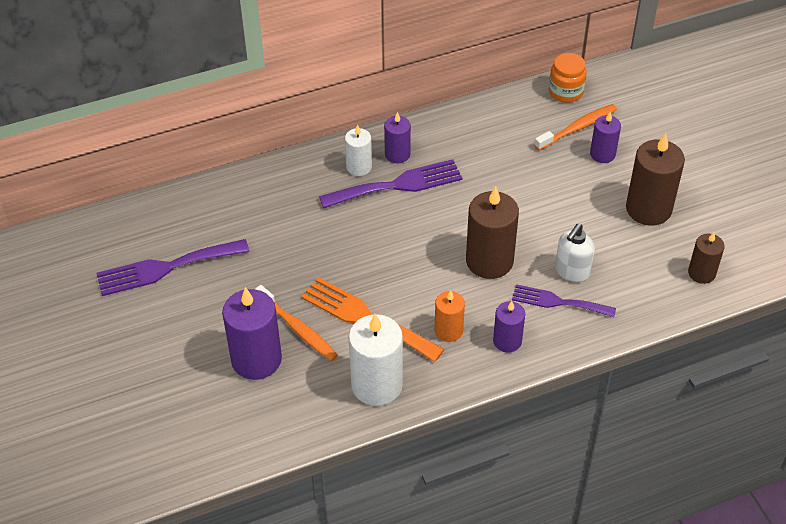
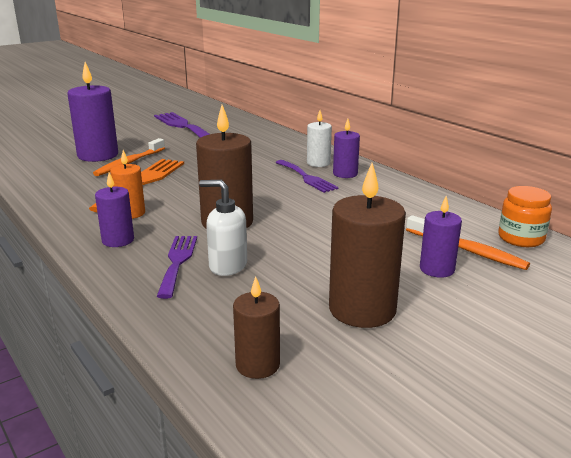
camera: 75 degrees right, 25 degrees down
(377, 385) = (67, 193): white candle -> none
(398, 185) = (306, 177): purple fork -> purple fork, size x0.66

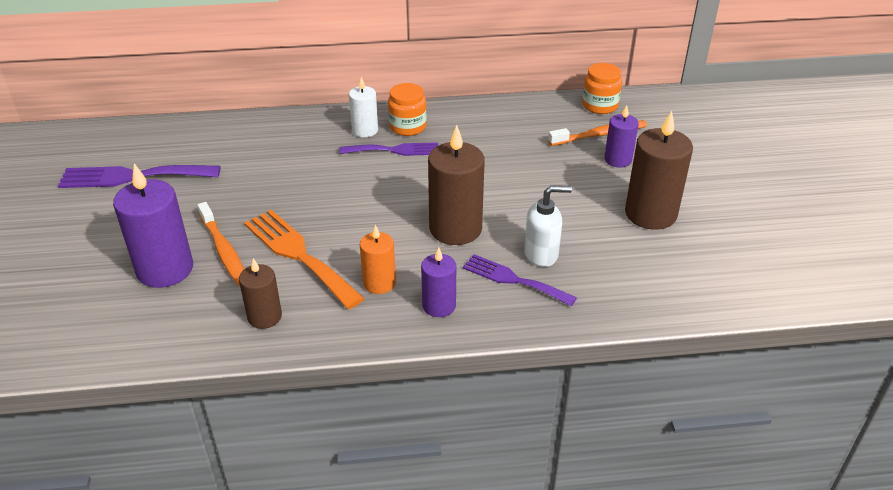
camera: 60 degrees left, 15 degrees up
(227, 266) = (541, 254): white soap dispenser -> white soap dispenser turned 150 degrees counterclockwise
(257, 365) = (691, 283): brown candle -> brown candle (264, 317)
(345, 174) = (407, 127): purple candle -> orange jar

